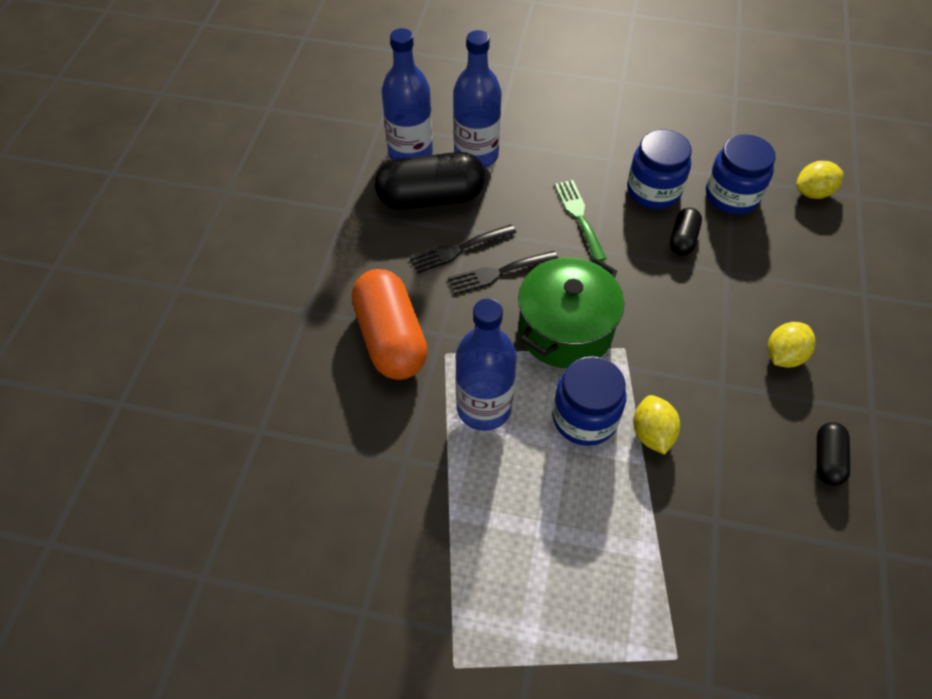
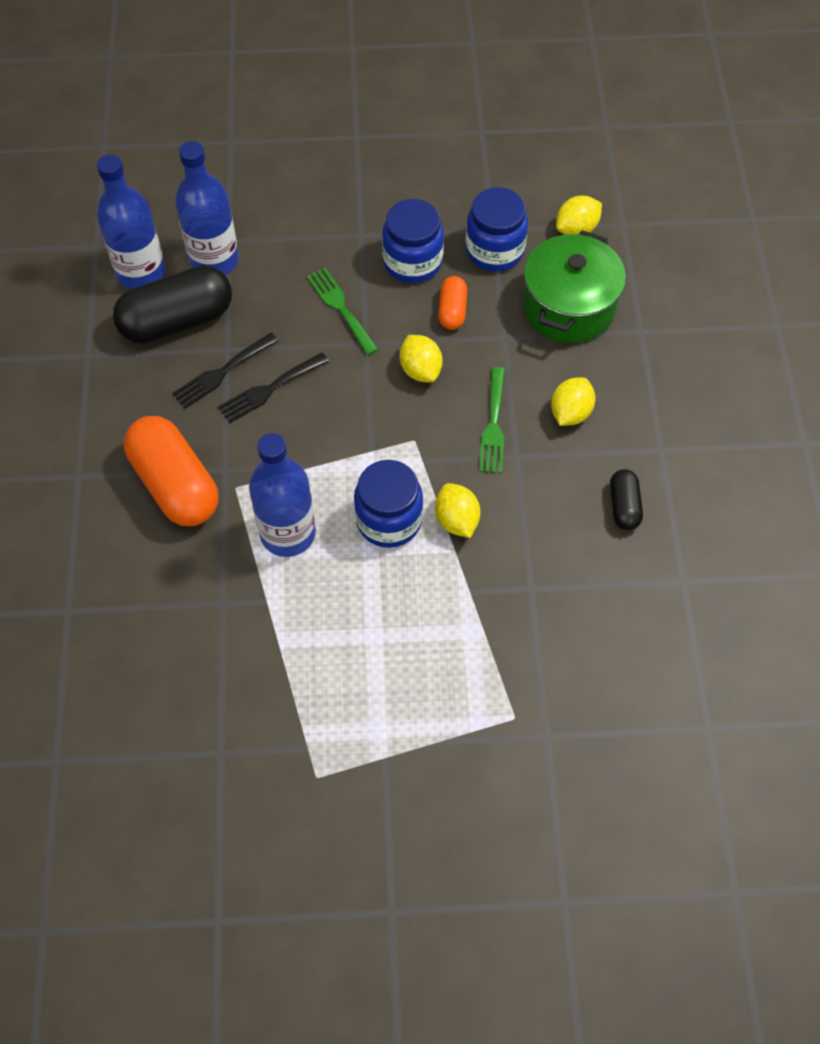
camera: 15 degrees left, 5 degrees up
(565, 330) = (351, 435): green pot -> green pot (568, 307)
(643, 285) = (420, 370): none -> yellow lemon
(682, 239) = (452, 310): black capsule -> orange capsule
(705, 351) = (493, 425): none -> green fork

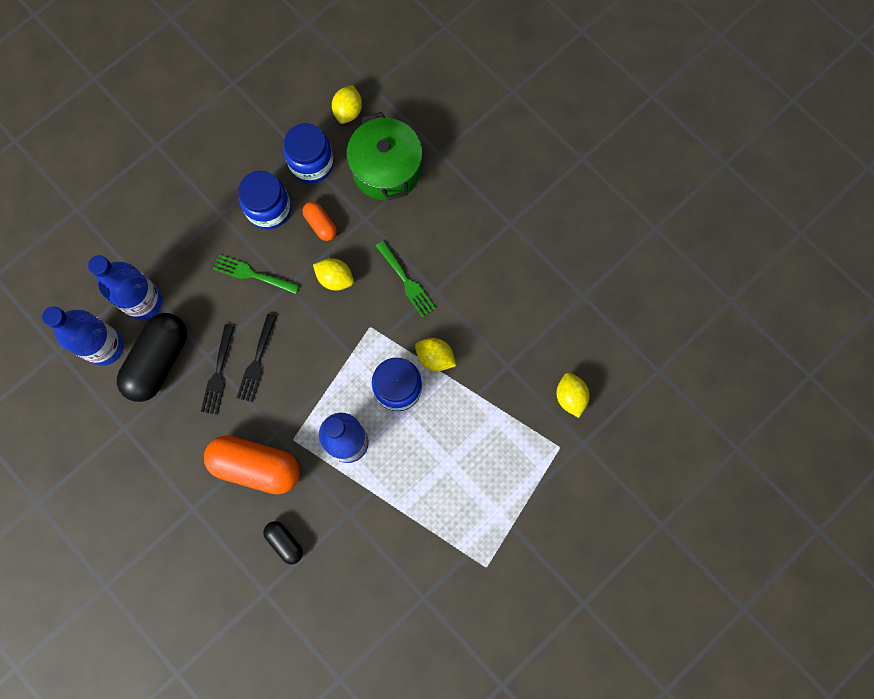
camera: 40 degrees left, 15 degrees up
(570, 413) = (443, 239): yellow lemon -> yellow lemon (570, 397)
(624, 506) = (518, 275): black capsule -> black capsule (284, 542)

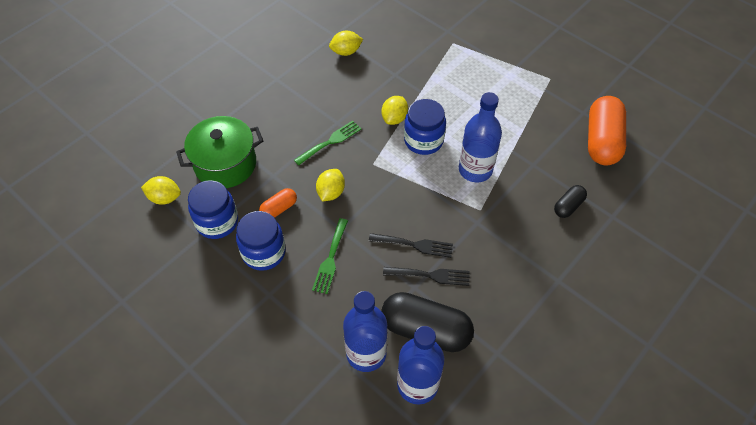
camera: 95 degrees left, 20 degrees down
(256, 466) = (509, 234): orange capsule -> orange capsule (602, 141)
(570, 397) = (414, 39): yellow lemon -> yellow lemon (346, 52)

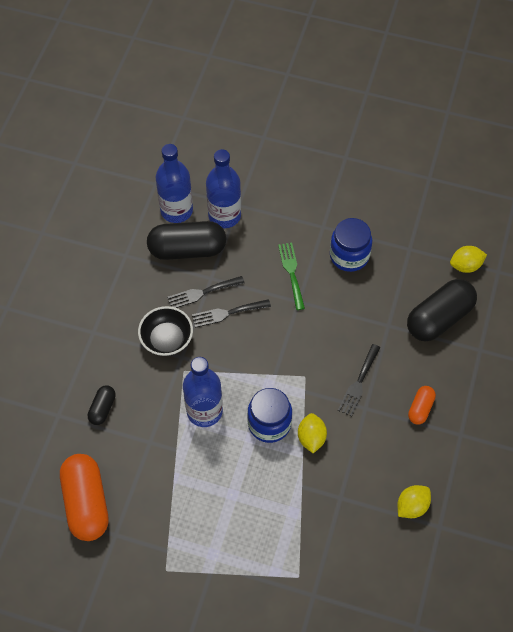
camera: 155 degrees right, 5 degrees up
(217, 222) = (405, 264): blue jar -> none
(225, 164) = (439, 318): green pot -> black capsule
(279, 209) = (362, 297): orange capsule -> orange capsule (420, 408)
(330, 142) = (359, 383): green fork -> black fork
(331, 192) = (326, 331): yellow lemon -> none
(485, 244) = (167, 339): none -> black bowl

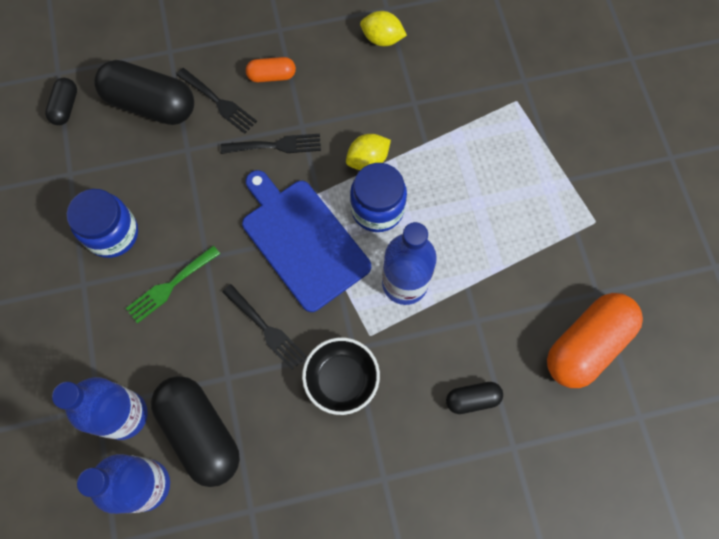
camera: 120 degrees left, 10 degrees up
(202, 293) = (254, 375): black fork -> black fork (219, 102)
(275, 364) = (303, 240): none -> blue cutting board
(465, 266) = (65, 107): yellow lemon -> black capsule

